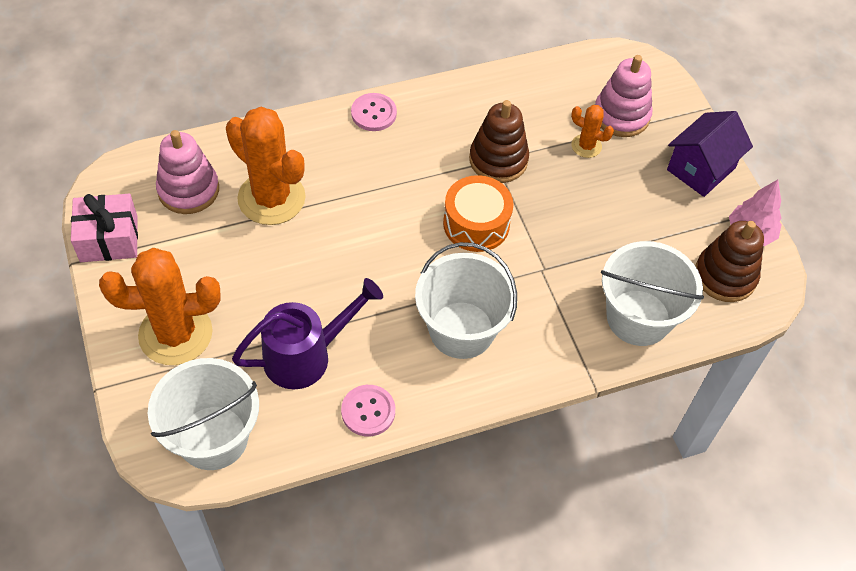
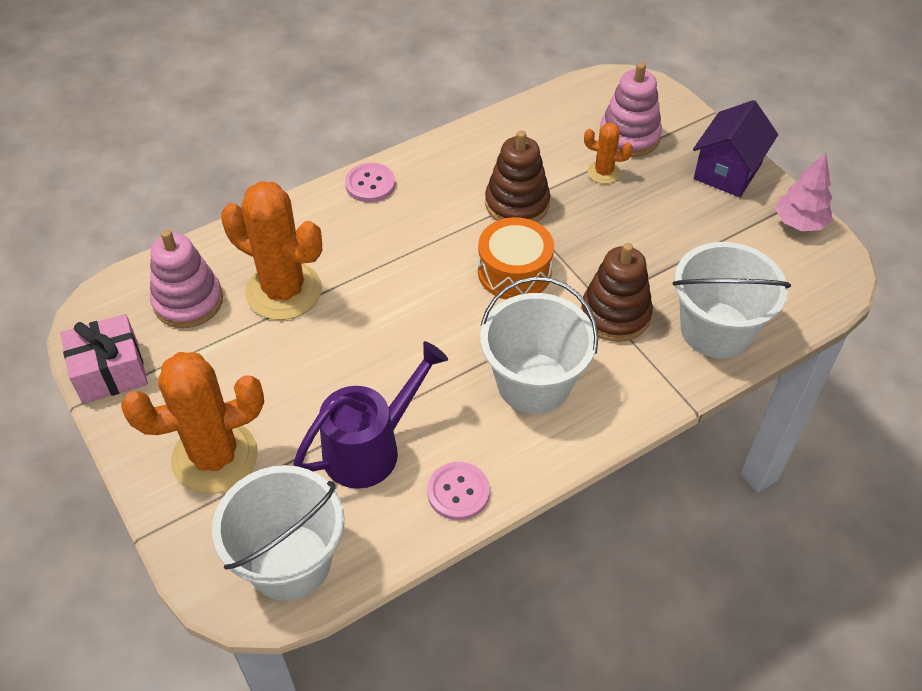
camera: 10 degrees left, 5 degrees down
(725, 276) = (789, 269): brown stacking toy -> brown stacking toy (615, 314)

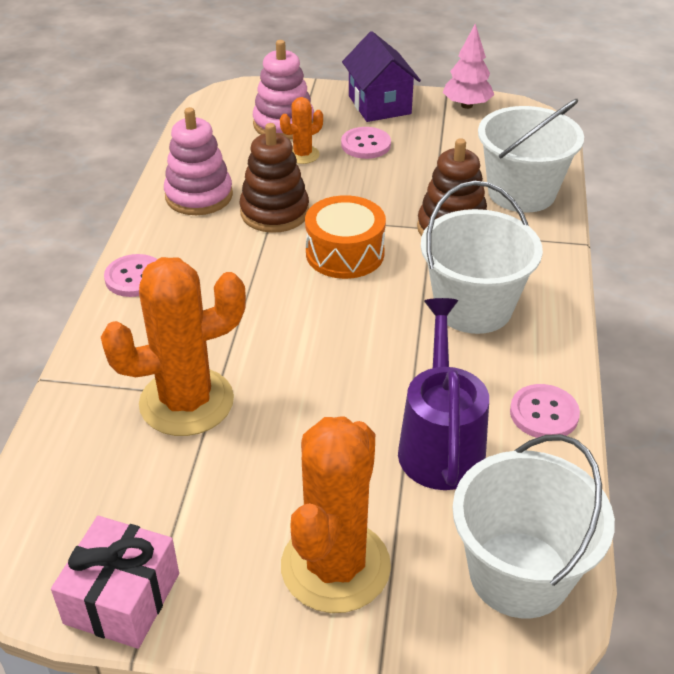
camera: 50 degrees left, 10 degrees down
(188, 301) = (108, 480): pink stacking toy -> pink stacking toy (199, 196)
(662, 198) = (366, 145): none -> pink button

